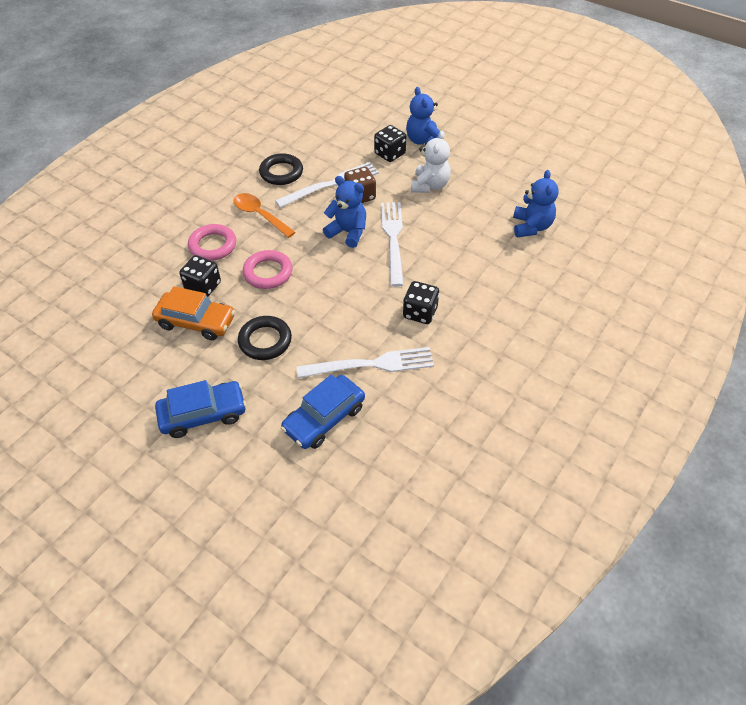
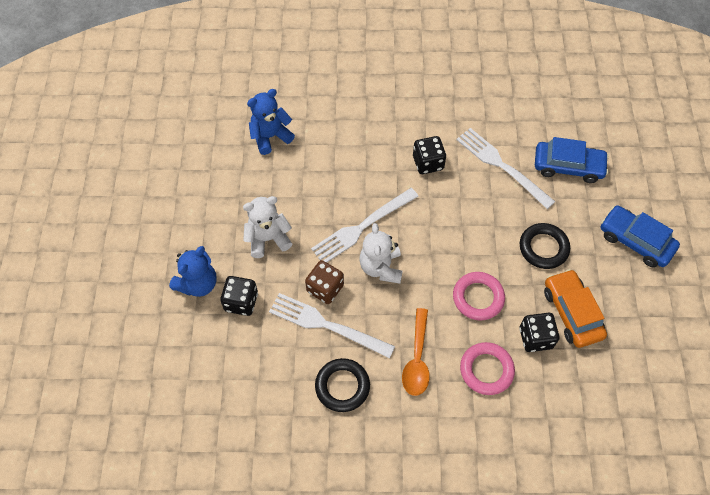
camera: 125 degrees left, 10 degrees up
(348, 232) = (381, 267): blue teddy bear -> white teddy bear

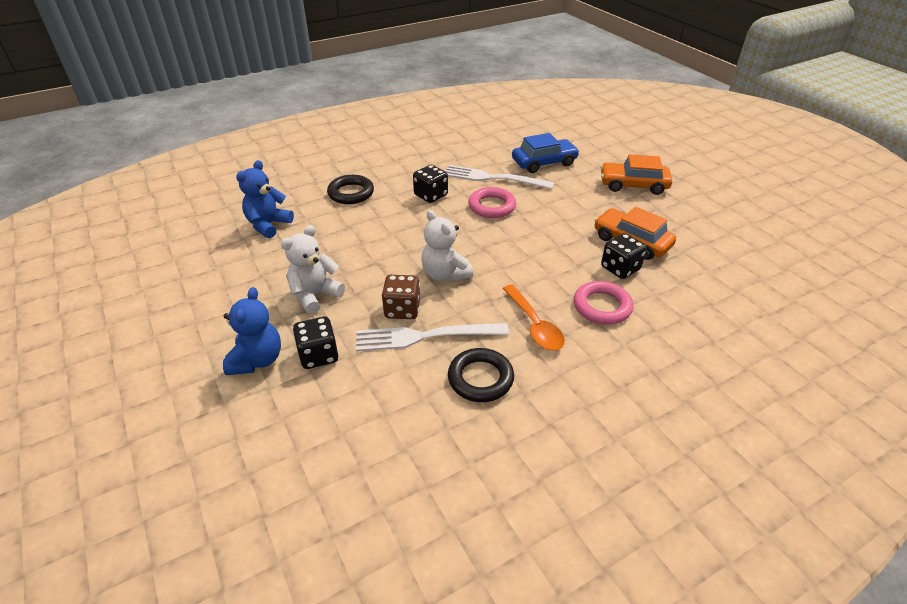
camera: 30 degrees left, 20 degrees down
(361, 228) = (404, 254): white fork -> none
(478, 298) = (549, 261): pink ring -> pink ring (492, 206)
(543, 248) = (571, 212): black ring -> black ring (351, 193)
(635, 241) = (633, 185): blue car -> orange car

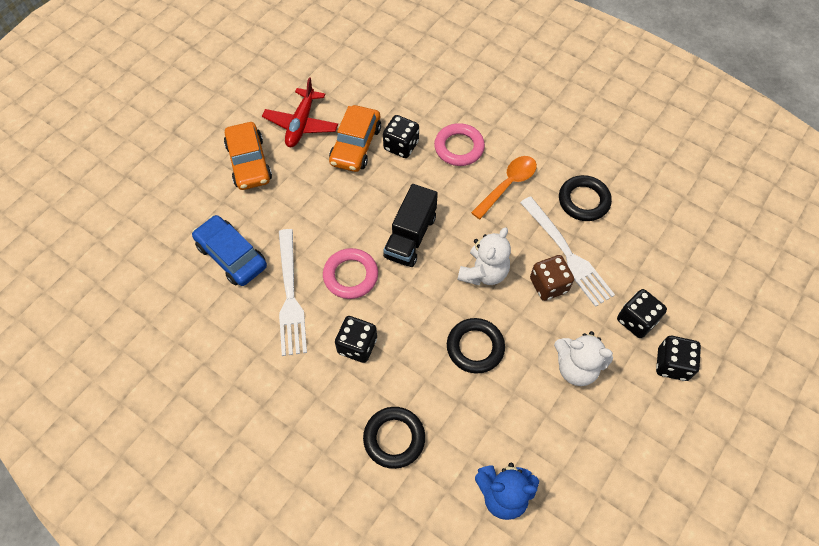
camera: 115 degrees left, 20 degrees up
(257, 360) = (672, 364): blue teddy bear -> black dice
(382, 247) = (475, 347): none -> black ring
(510, 245) = (410, 236): none -> black truck
(670, 218) = (301, 124): none -> red plane

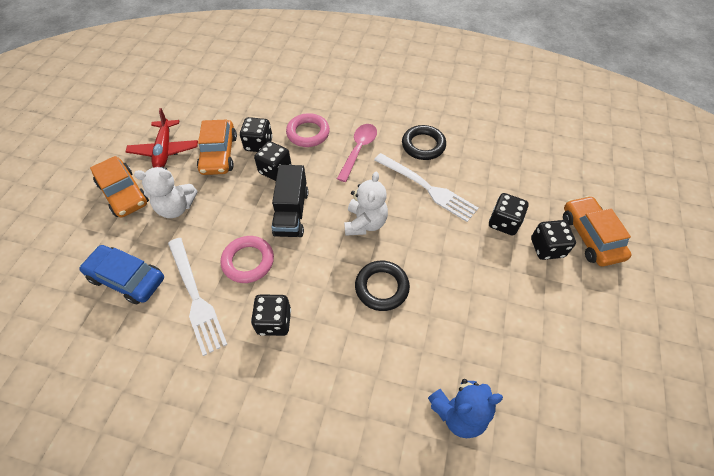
camera: 20 degrees left, 5 degrees down
(394, 438) = (338, 397): black ring -> none
(409, 182) = (275, 170): none -> black dice
(508, 185) = (358, 150): orange spoon -> pink spoon
(548, 285) = (422, 217): brown dice -> none
(576, 367) = (473, 276): white teddy bear -> white teddy bear (176, 208)
(729, 368) = (590, 236): none -> orange car

